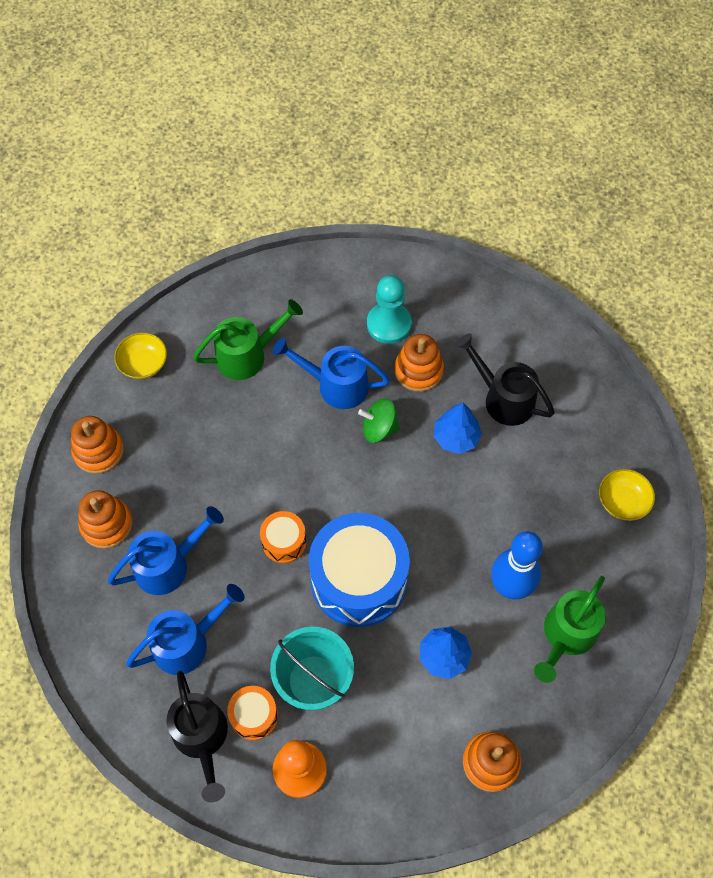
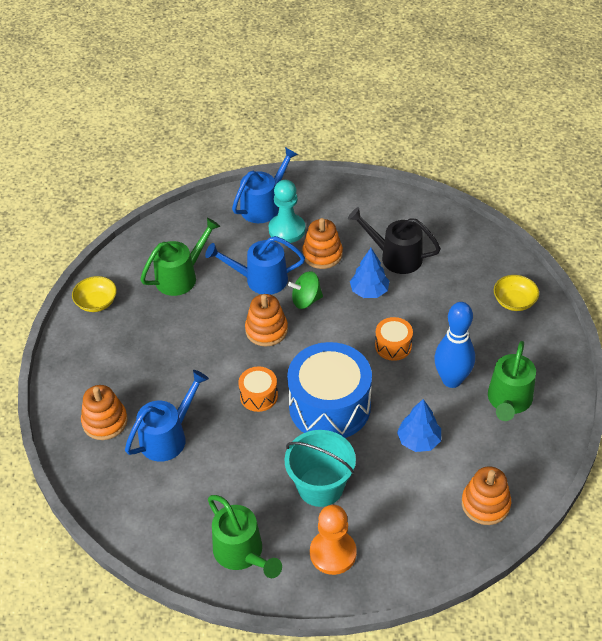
camera: 15 degrees left, 15 degrees down
(98, 451) = (80, 372): orange stacking toy -> orange stacking toy (266, 330)
(188, 642) = (204, 487): blue watering can -> blue watering can (264, 205)
(202, 738) = (242, 553): black watering can -> green watering can
(254, 716) = (280, 525): orange drum -> orange drum (393, 346)

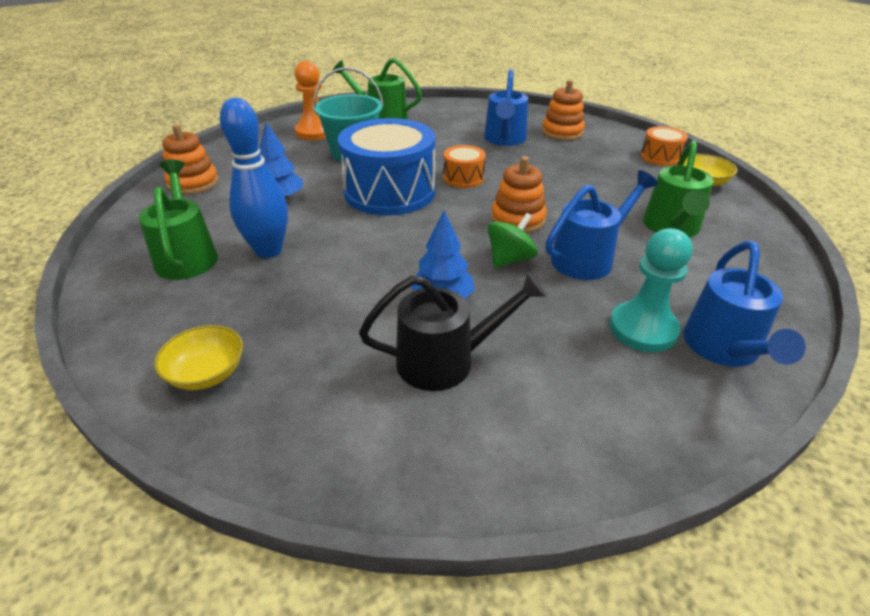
camera: 145 degrees right, 10 degrees down
(322, 254) = (553, 317): orange stacking toy -> none
(393, 346) = (362, 255): orange drum -> orange drum (660, 157)

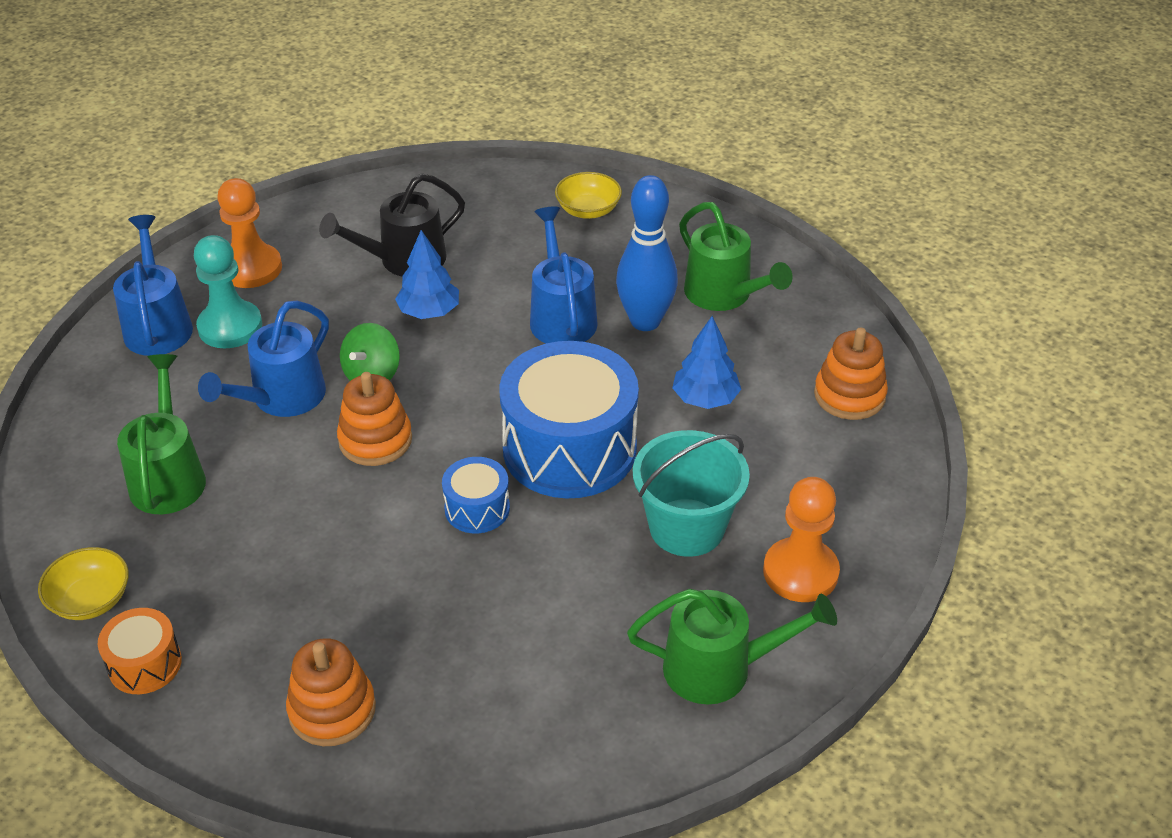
camera: 160 degrees right, 5 degrees up
(463, 178) = (477, 508): orange drum -> blue drum
(504, 140) = (441, 646): blue watering can -> blue watering can (561, 316)
(627, 396) = (251, 268): none -> orange pawn

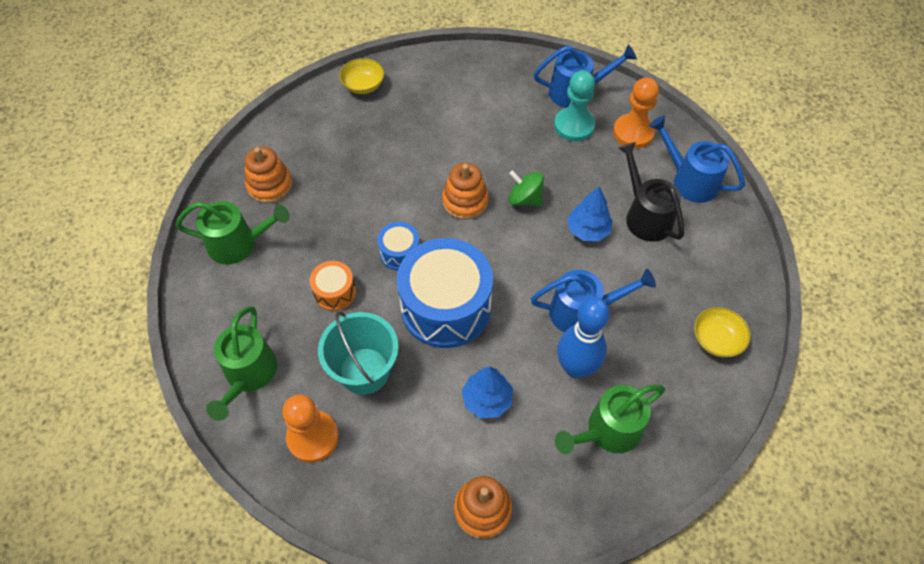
camera: 95 degrees right, 15 degrees up
(145, 664) = (317, 110): orange drum -> orange drum (335, 292)
(169, 476) = (447, 108): green watering can -> green watering can (239, 244)
(281, 399) = (505, 154): blue watering can -> blue watering can (689, 180)

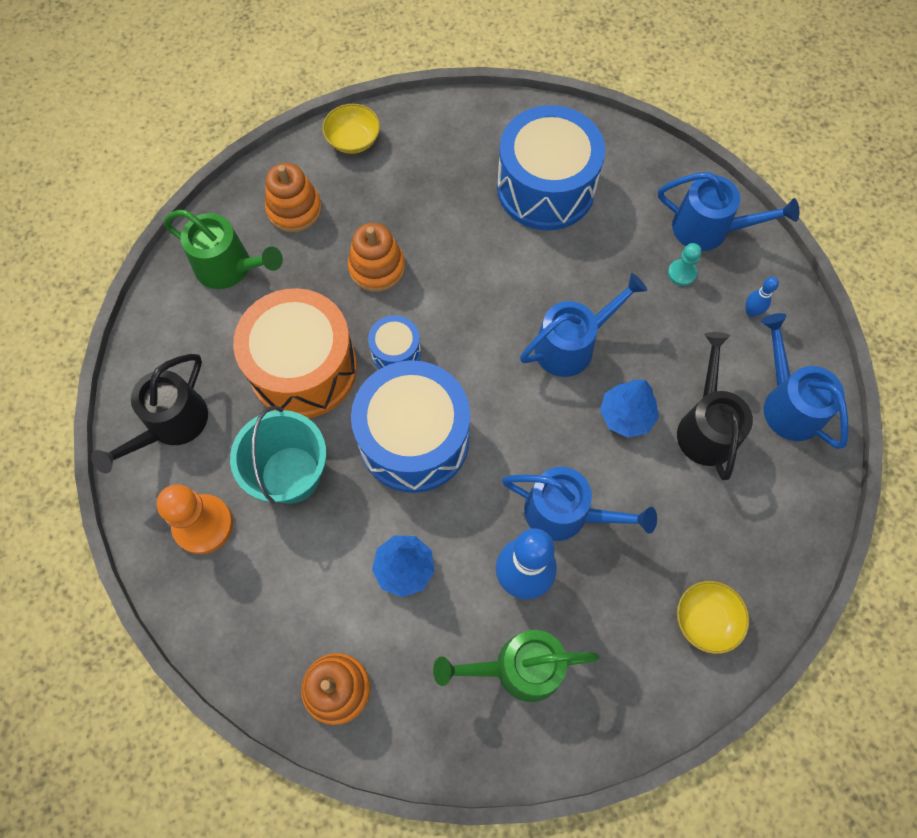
camera: 25 degrees right, 10 degrees up
(248, 375) = (171, 425): green watering can -> black watering can
(335, 292) = (303, 368): orange drum -> orange drum, size x2.13
(363, 85) = (457, 122): yellow bowl -> yellow bowl (353, 140)
(450, 105) = (546, 188): none -> blue drum
(465, 201) = (501, 318): orange stacking toy -> orange stacking toy (377, 267)
(525, 199) = (572, 344): green spinning top -> blue watering can
(574, 125) = (681, 273): turquoise pawn -> turquoise pawn, size x0.53
(633, 132) = (751, 312): orange pawn -> blue bowling pin

